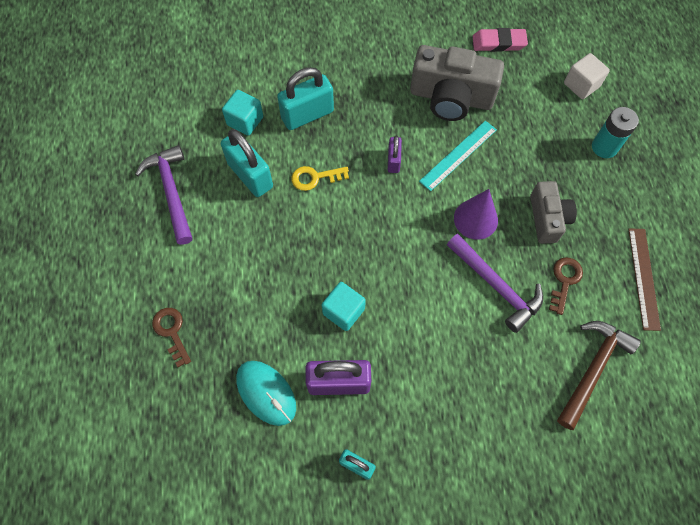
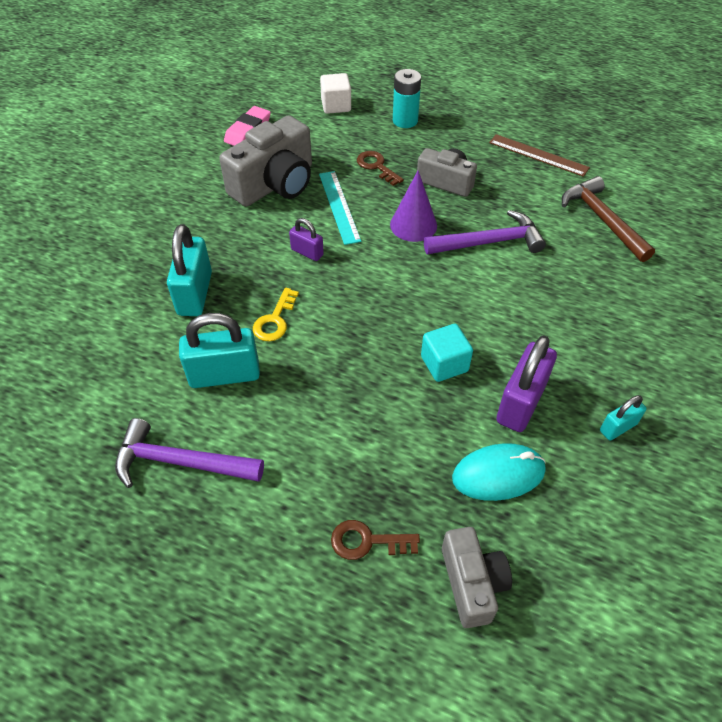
camera: 60 degrees left, 15 degrees down
(173, 412) = (472, 583): none -> grey camera
(245, 121) = (152, 350): turquoise cube -> none
(564, 281) = (512, 199): brown key -> brown key (376, 166)

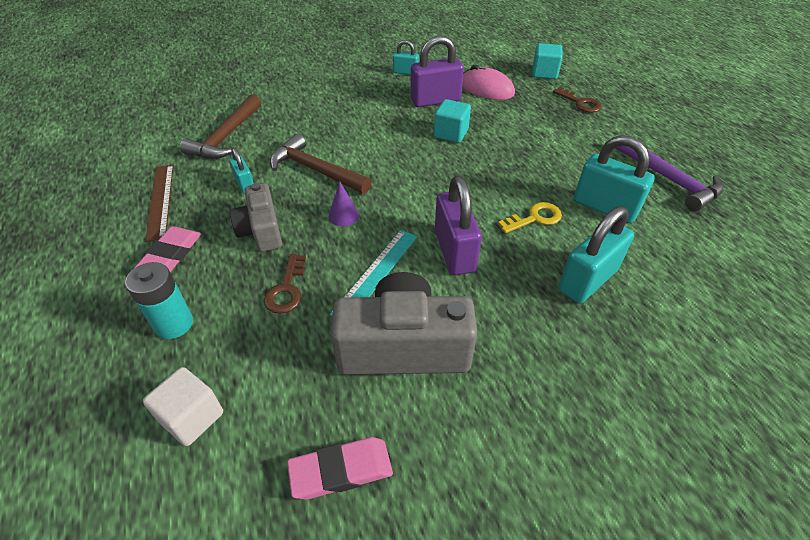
camera: 135 degrees left, 5 degrees down
(307, 252) = (454, 251): purple padlock -> purple padlock, size x1.85
(413, 225) = (343, 215): purple cone -> purple cone, size x0.61
(468, 139) = (171, 255): none -> pink eraser
(472, 583) = (544, 73): grey camera -> turquoise cube
(489, 242) = (315, 170): purple hammer -> brown hammer
(498, 474) = (486, 89): turquoise mouse -> pink mouse
(513, 198) = (244, 184): none -> turquoise padlock

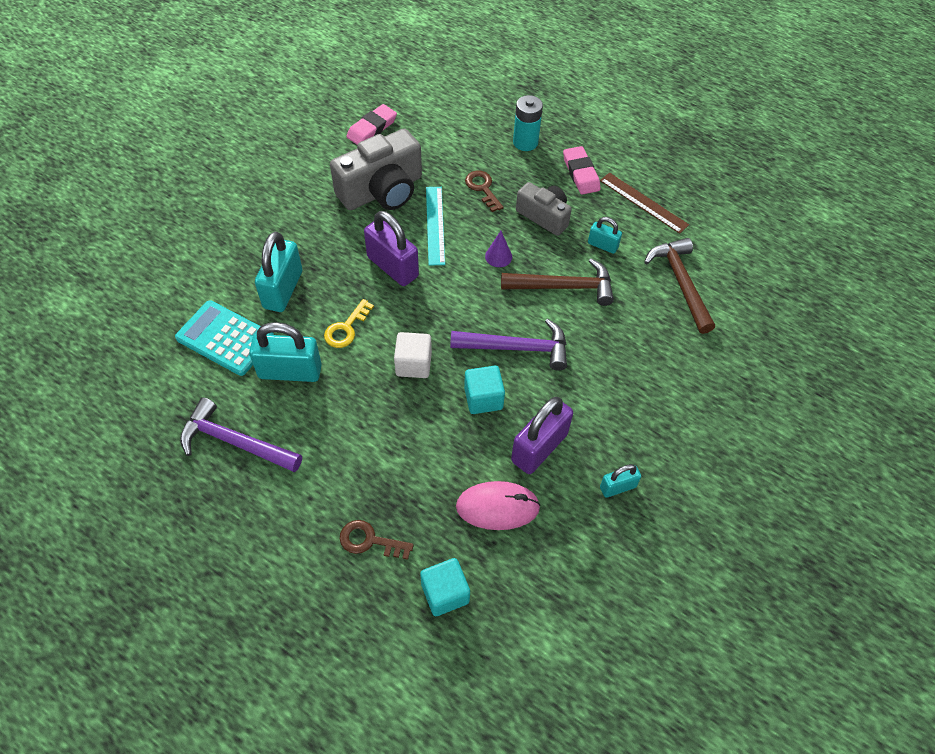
camera: 145 degrees right, 10 degrees up
(192, 417) = (463, 114): white cube -> white cube (413, 364)
(397, 149) = (517, 348): none -> purple hammer
(666, 259) = (225, 338): none -> turquoise calculator

